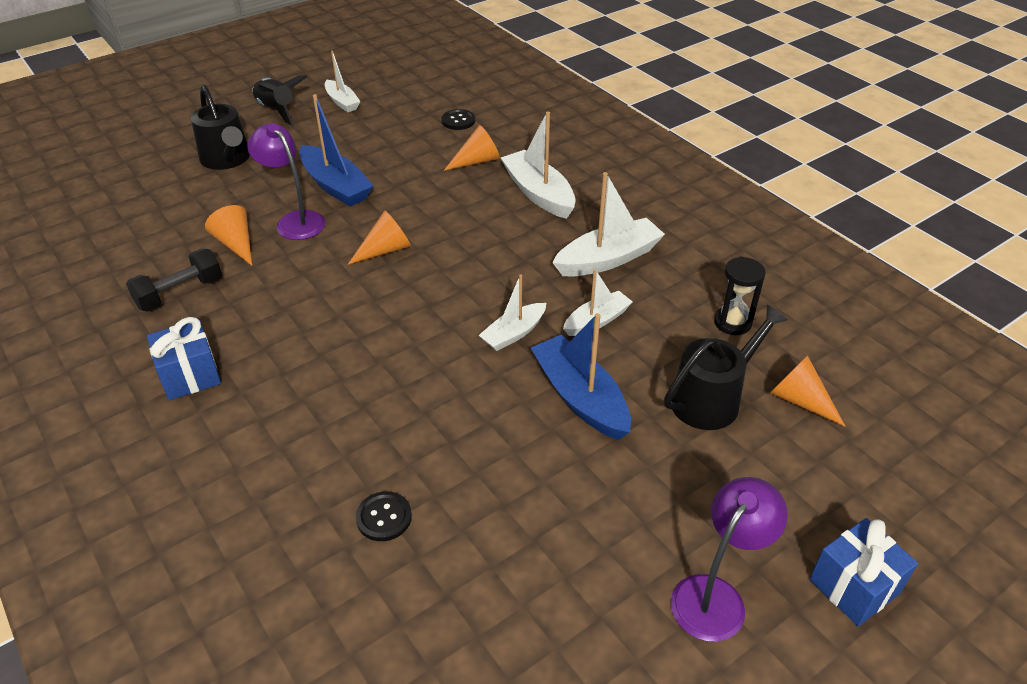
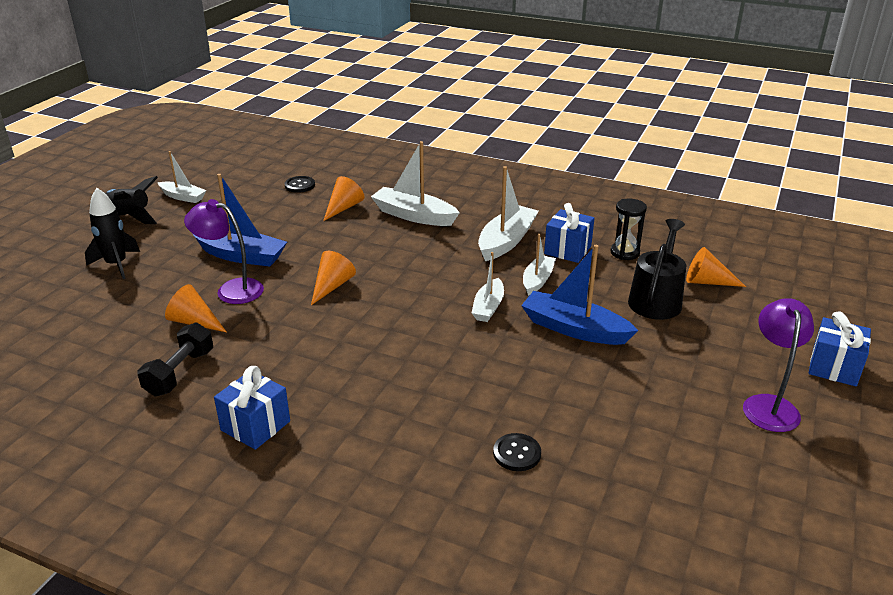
camera: 30 degrees left, 10 degrees down
(227, 159) = (116, 264): black watering can -> black rocket
(667, 295) = (567, 250): none -> blue gift

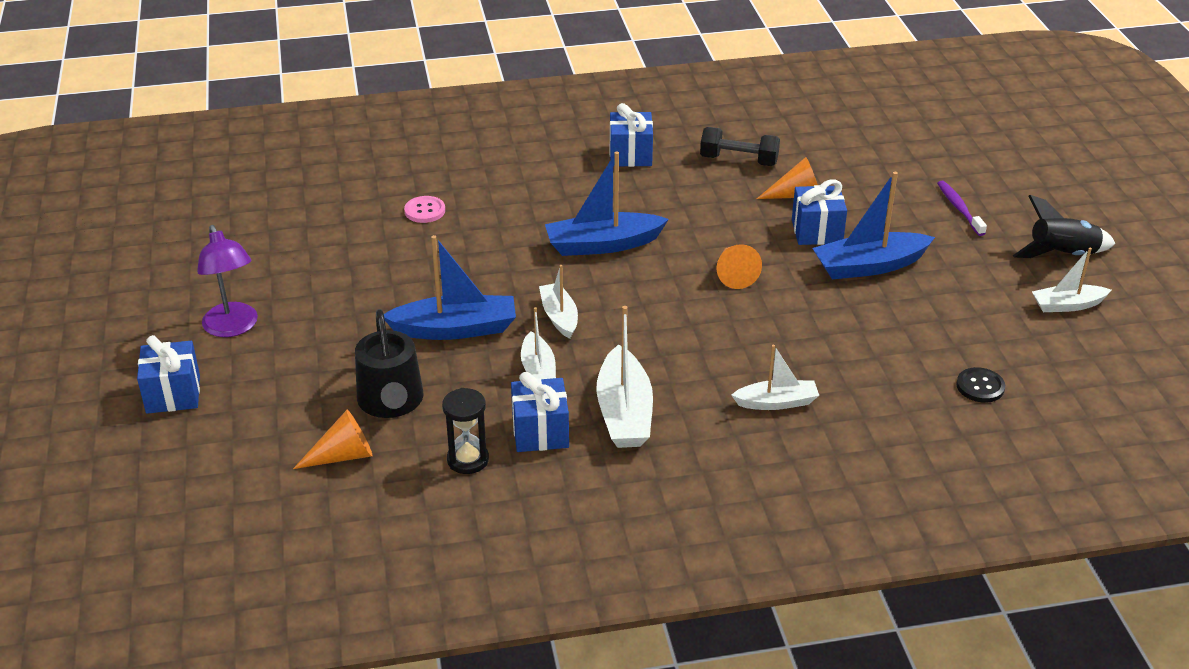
camera: 145 degrees right, 5 degrees up
(116, 264) = (959, 209): black rocket -> purple toothbrush
(180, 373) = (739, 160): black dumbbell -> black dumbbell turned 60 degrees counterclockwise
(231, 290) = (817, 231): purple lamp -> blue gift
(343, 208) = (873, 375): orange cone -> none
(394, 346) = (602, 245): none -> blue boat
(414, 215) = (776, 402): white boat -> white boat, size x0.62
(517, 453) = (425, 211): black button -> pink button

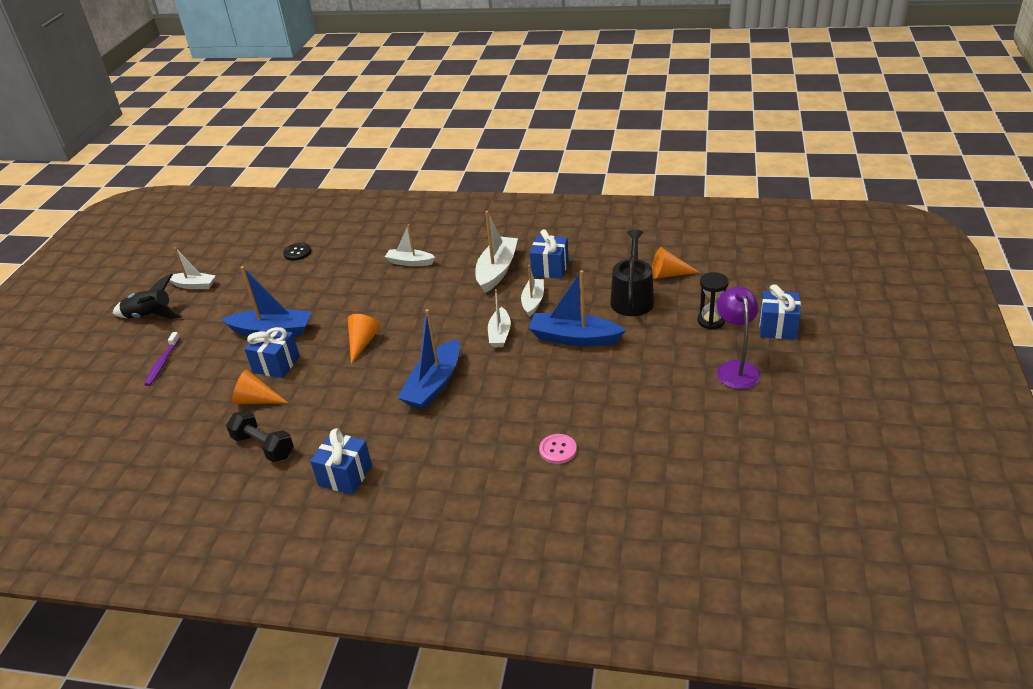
camera: 155 degrees left, 0 degrees up
(468, 460) = (597, 261): black hourglass -> black hourglass (711, 321)
(602, 245) = (434, 385): blue boat -> blue boat turned 105 degrees clockwise

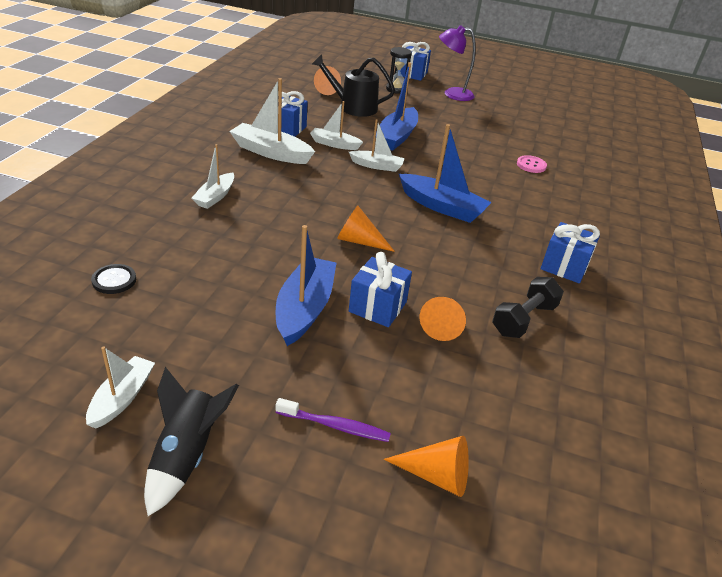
camera: 90 degrees left, 0 degrees up
(117, 409) = (436, 475): none -> orange cone

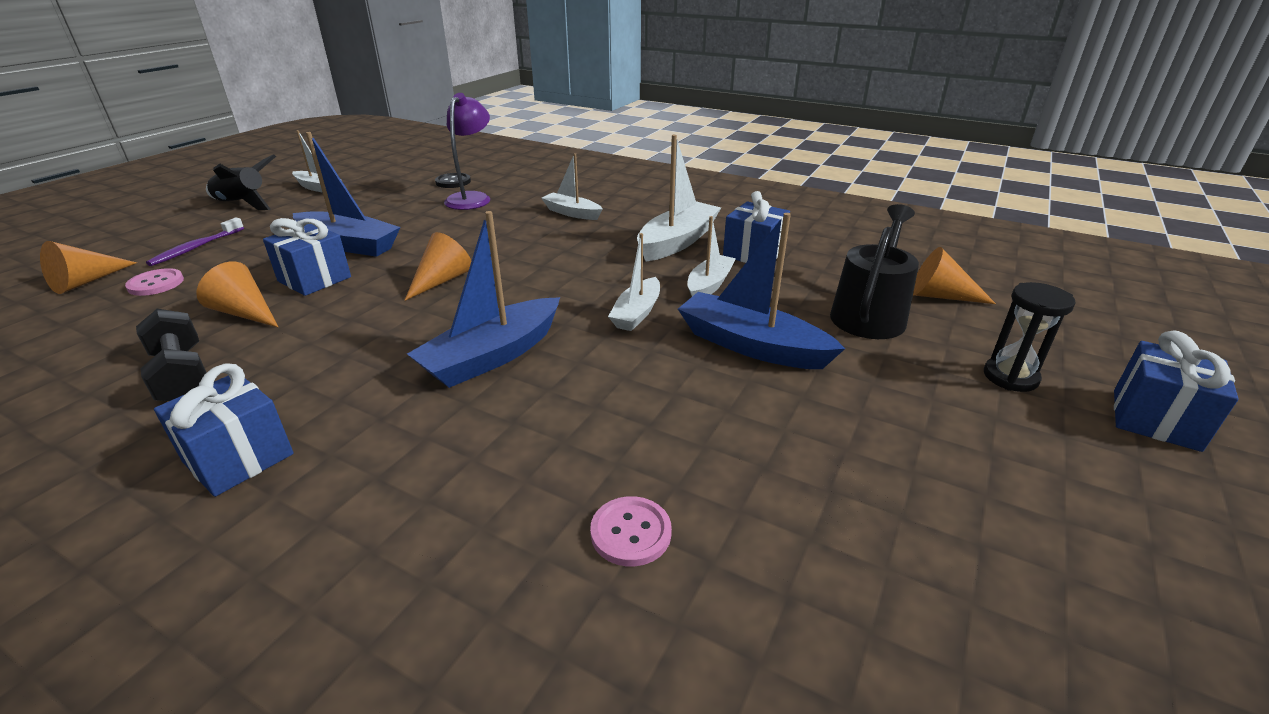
camera: 105 degrees right, 5 degrees down
(420, 411) = (156, 284): none -> pink button
(452, 94) = (1060, 474): purple lamp -> purple lamp (472, 198)

